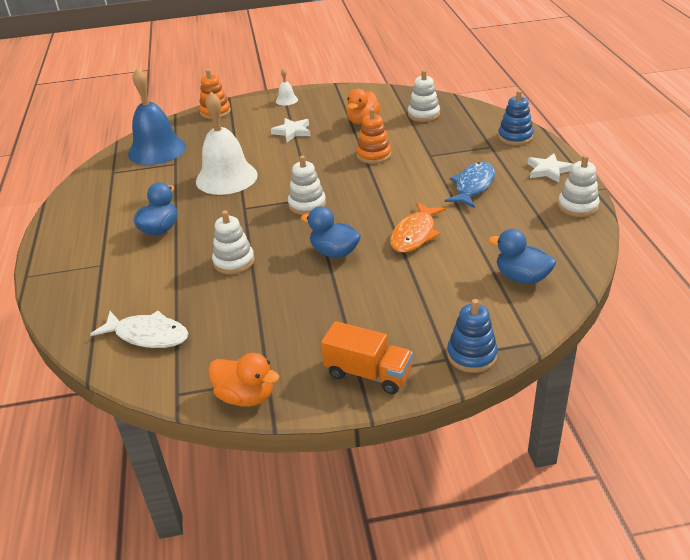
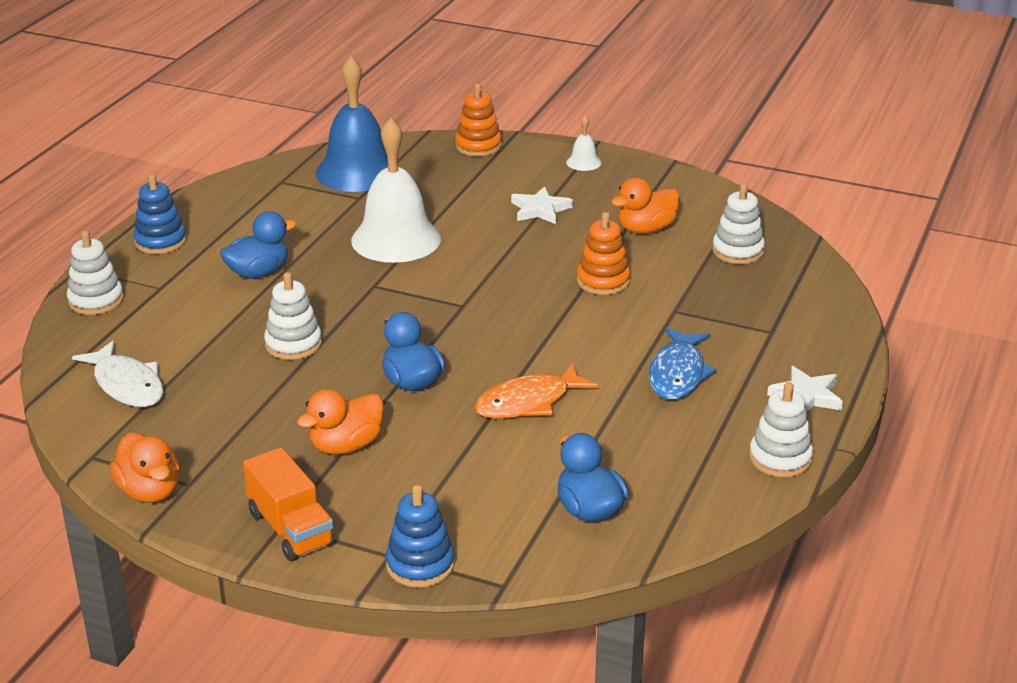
camera: 30 degrees right, 5 degrees down
(307, 204) = (448, 311): white stacking toy -> white stacking toy (96, 300)
(340, 306) = (346, 446): none -> orange duck
(473, 186) = (677, 374): blue fish -> blue fish turned 135 degrees clockwise
(515, 137) = (823, 332): blue stacking toy -> blue stacking toy (160, 241)

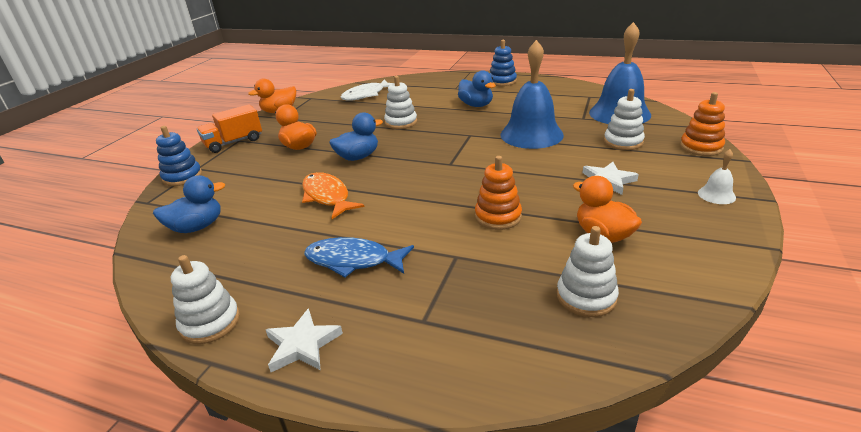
camera: 90 degrees right, 0 degrees up
(96, 300) = (440, 79): white stacking toy -> white stacking toy (623, 142)
(396, 239) = (531, 134): white bell -> blue bell

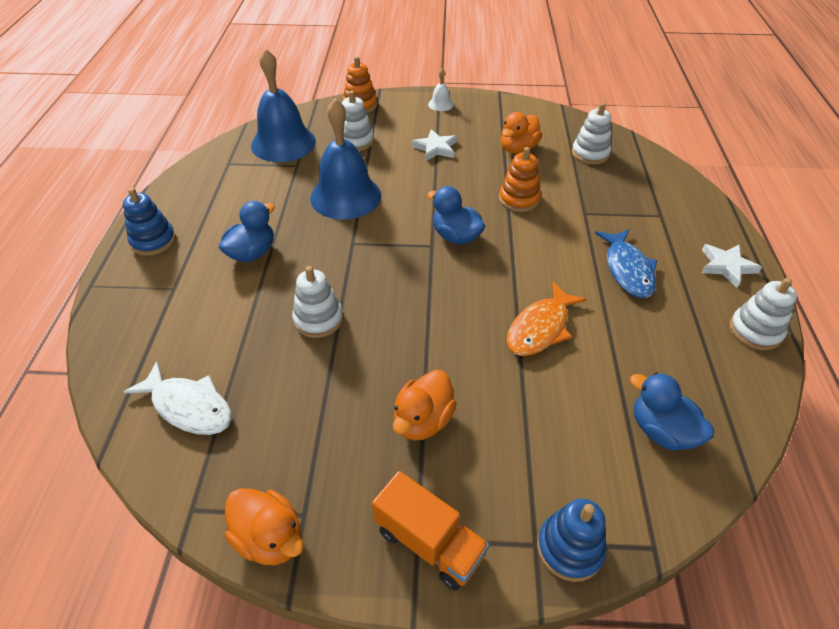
camera: 110 degrees left, 15 degrees up
(358, 157) = (437, 333): blue duck -> blue duck (456, 236)

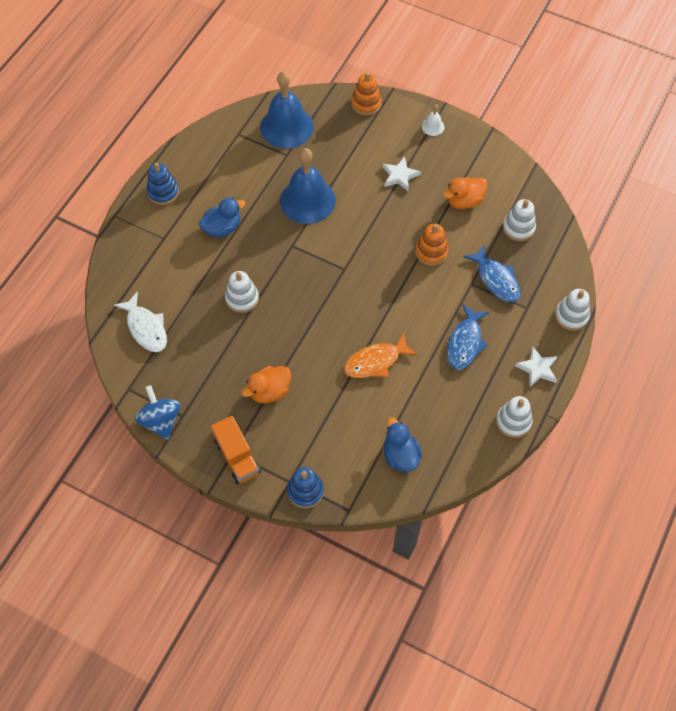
camera: 25 degrees right, 15 degrees up
(270, 538) = (161, 420): orange duck -> blue spinning top
(355, 141) = (342, 145): white stacking toy -> white stacking toy (571, 316)
(456, 236) = (365, 268): blue duck -> none
(607, 201) = (496, 279): none -> blue fish

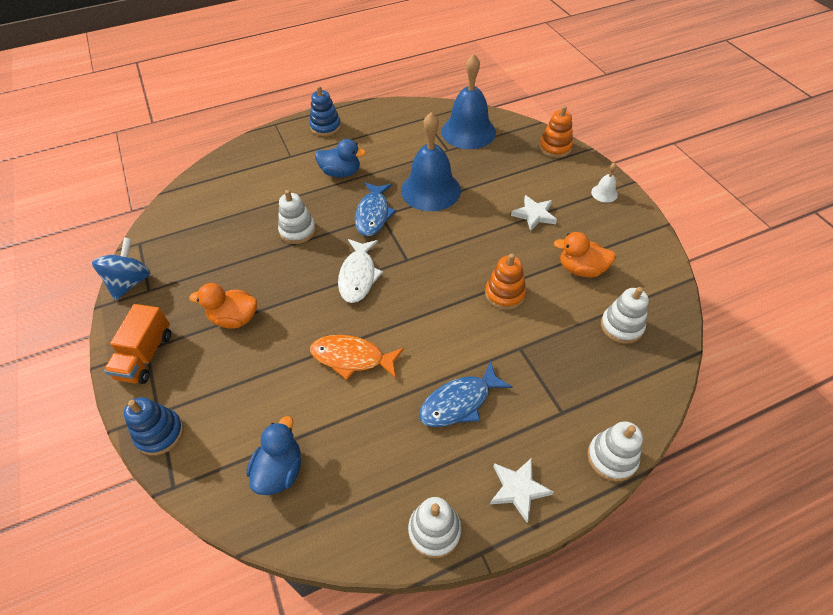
camera: 40 degrees right, 10 degrees down
(146, 328) = (204, 208): white fish -> white fish (358, 276)
(496, 279) = (552, 361): blue fish -> blue fish (373, 214)

